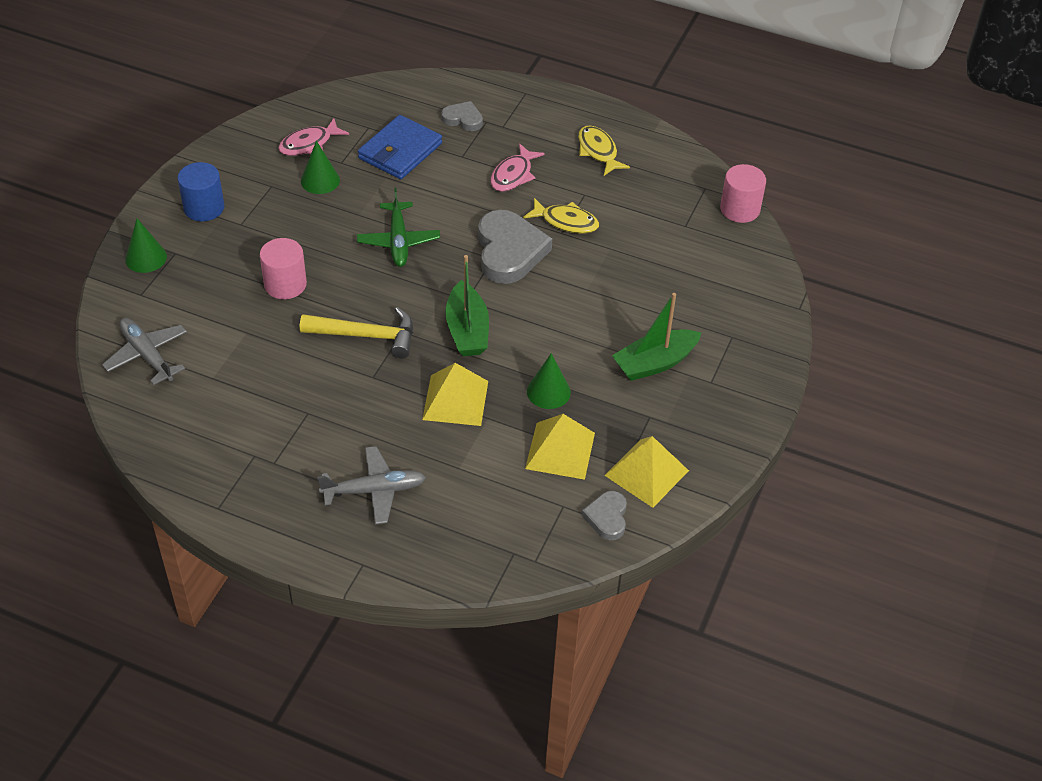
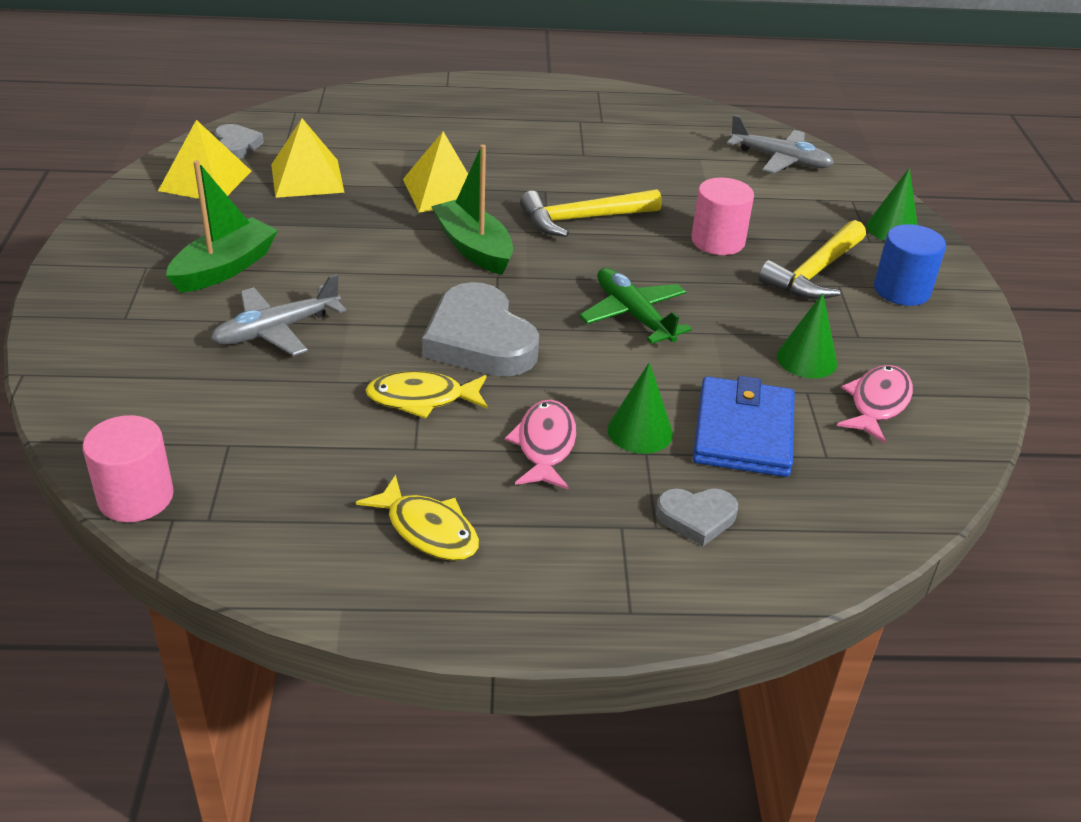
camera: 155 degrees right, 10 degrees down
(245, 238) = (815, 272): none -> yellow hammer
(374, 491) = (473, 121): grey plane -> grey plane (277, 330)
(548, 392) = (344, 217): green cone -> green cone (640, 431)

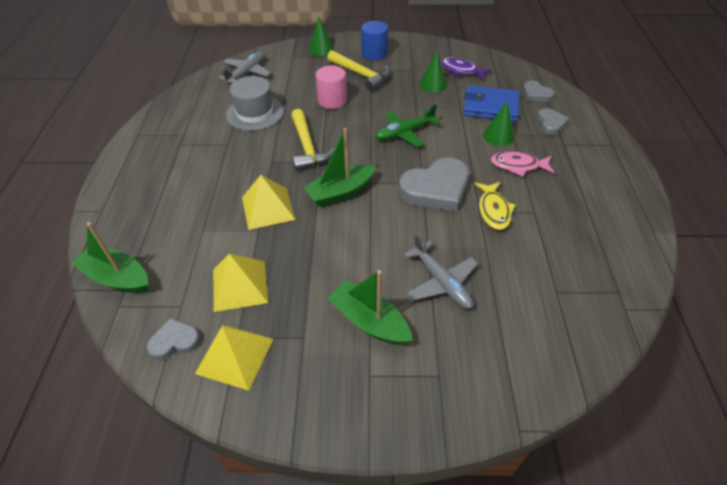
camera: 85 degrees left, 10 degrees up
(136, 497) = (616, 330): pink cylinder -> none
(336, 106) = (117, 278): none -> green boat
(428, 530) = (591, 204): yellow fish -> none
(666, 172) = (255, 113): none -> grey hat
(812, 513) = (536, 94): none -> grey heart
(877, 403) = (461, 70): pink fish -> purple fish

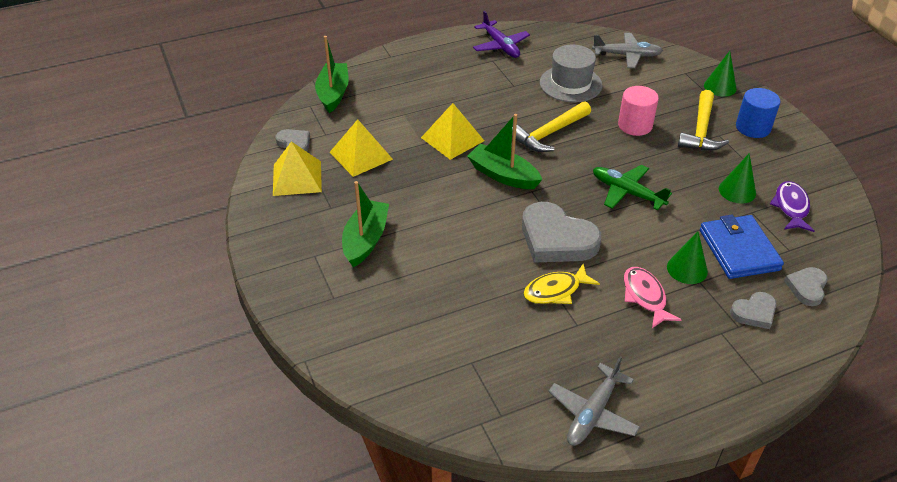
camera: 65 degrees right, 5 degrees down
(164, 132) = (500, 46): none -> purple plane
(440, 281) = (434, 273): grey plane -> grey plane (593, 412)

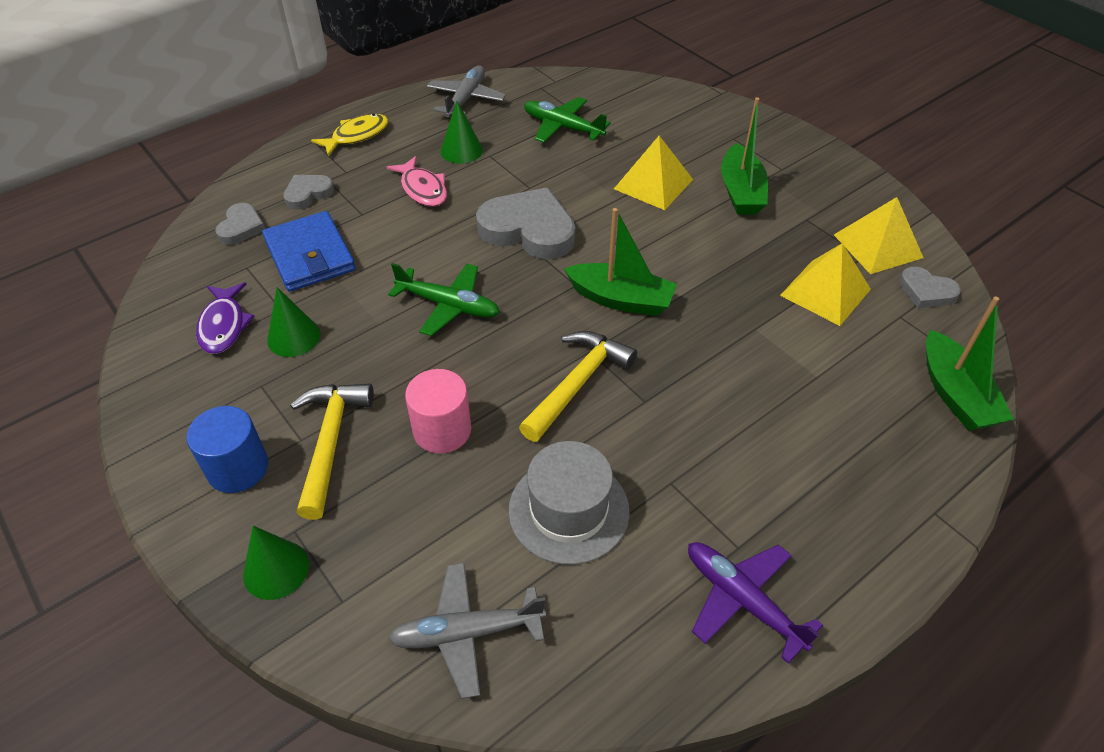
camera: 165 degrees right, 5 degrees up
(452, 139) = (717, 344): yellow pyramid -> yellow pyramid (653, 184)
(494, 346) = (563, 127): none -> green plane
(555, 291) = (517, 179): yellow fish -> yellow fish (357, 136)
(687, 269) = (375, 224): green cone -> green cone (461, 150)

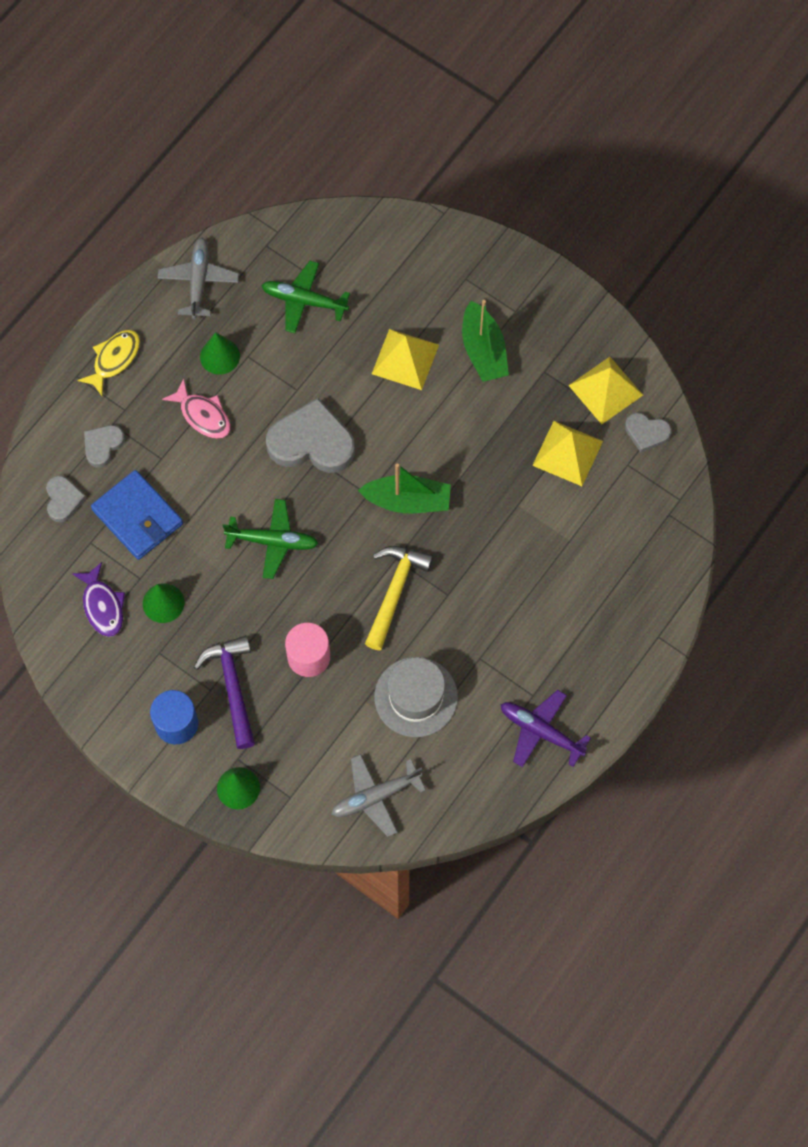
camera: 15 degrees left, 20 degrees up
(330, 443) = (232, 687): yellow hammer -> purple hammer
(955, 394) = (670, 532): green boat -> none

